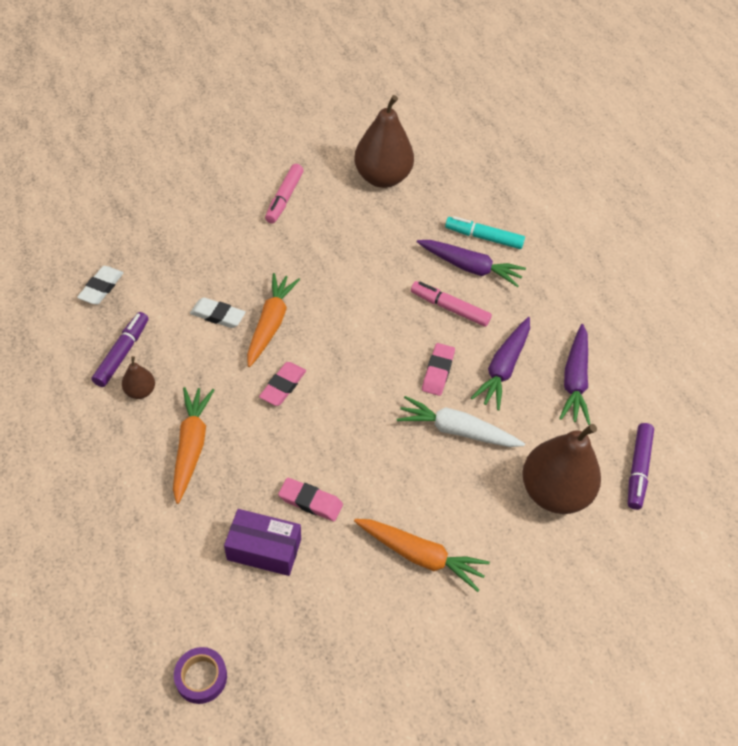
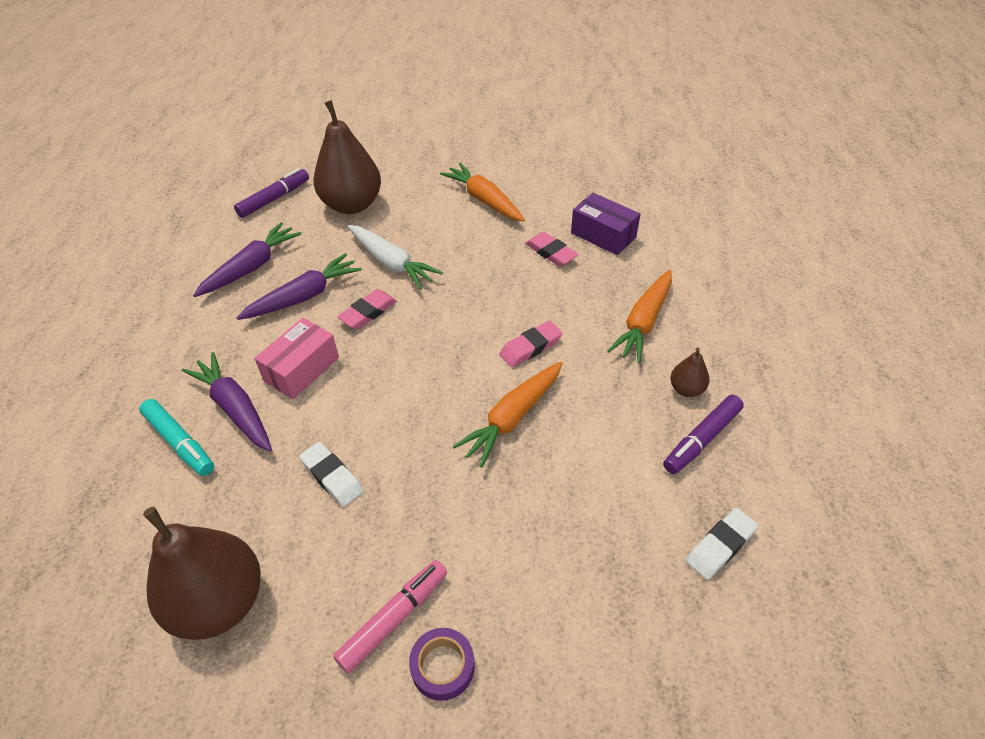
camera: 150 degrees left, 5 degrees down
(201, 677) = (674, 186): purple tape -> purple tape (442, 666)
(218, 315) = (572, 449): white eraser -> white eraser (332, 477)
(449, 308) = (301, 369): pink marker -> pink box

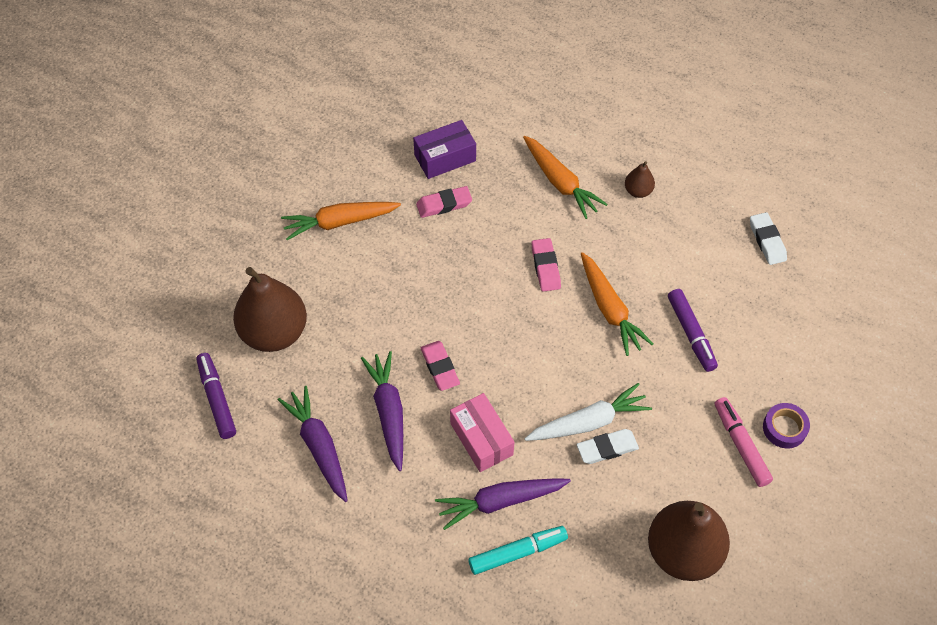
camera: 65 degrees left, 10 degrees up
(391, 263) = (384, 328): white carrot -> white carrot (588, 422)
(701, 439) = (684, 206): purple marker -> purple marker (691, 334)

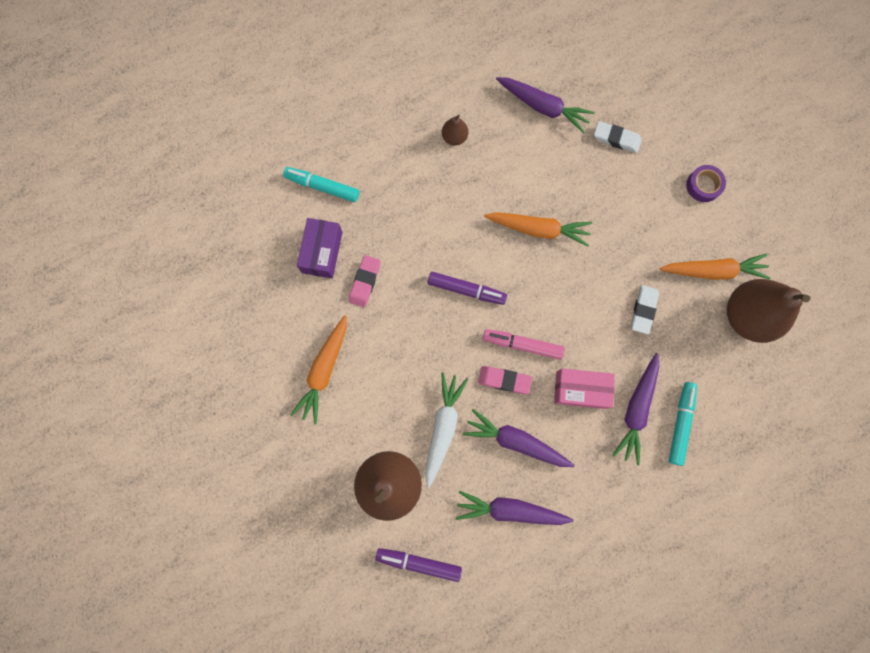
camera: 55 degrees left, 20 degrees up
(504, 123) = (322, 186): none -> turquoise marker
(545, 267) = (472, 248): pink eraser -> none
(560, 182) = (406, 185): orange carrot -> orange carrot (712, 271)
(588, 422) = (615, 308): white carrot -> white carrot (443, 427)
(691, 334) = (594, 190): purple marker -> purple marker (466, 290)
(733, 242) = (543, 107): none -> purple carrot
(741, 445) = (697, 222): pink marker -> pink marker (522, 344)
(767, 241) = (557, 84): white eraser -> white eraser (616, 139)

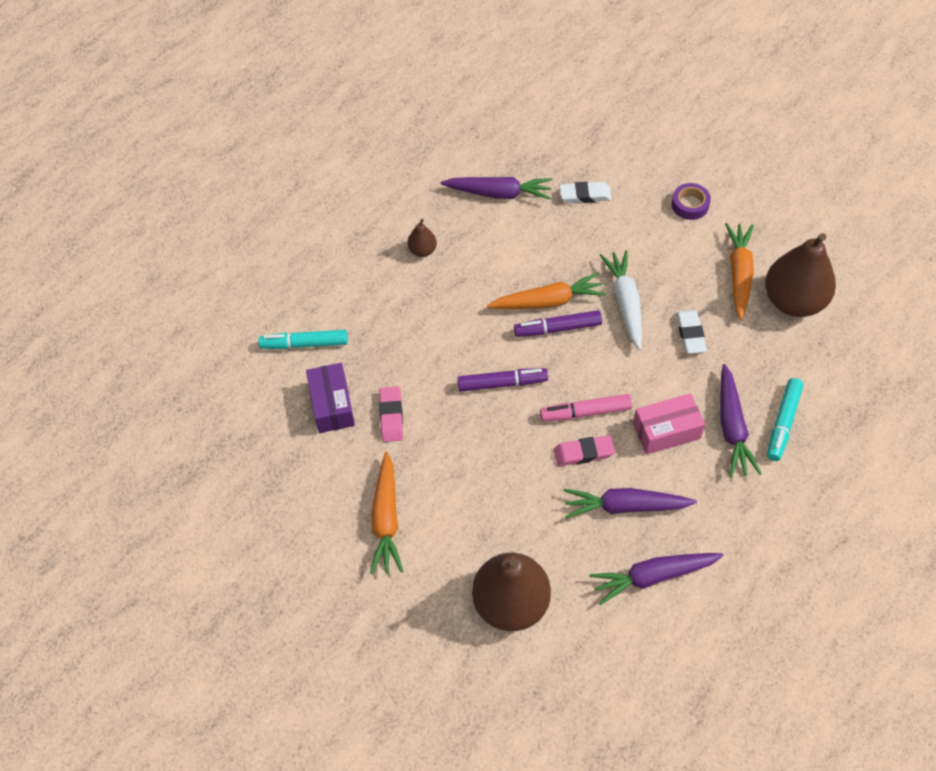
camera: 20 degrees left, 20 degrees down
(419, 562) = (581, 672): purple marker -> purple marker (557, 328)
(443, 427) = (542, 524): white carrot -> white carrot (625, 303)
(680, 423) = (782, 423): turquoise marker -> turquoise marker turned 150 degrees counterclockwise
(712, 271) = (739, 274): orange carrot -> orange carrot turned 60 degrees counterclockwise

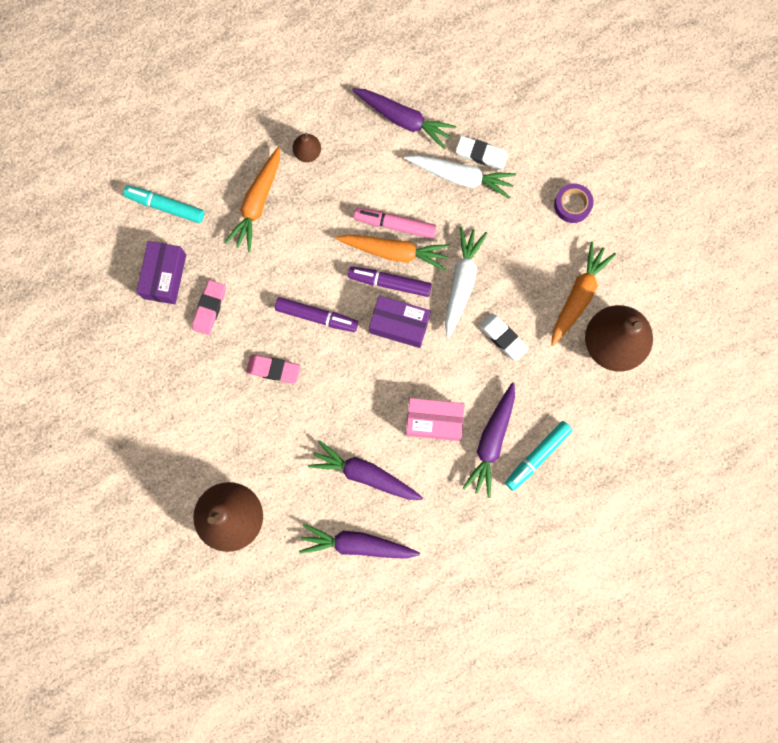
camera: 20 degrees right, 20 degrees up
(386, 519) = (166, 401): orange carrot -> orange carrot (257, 203)
(576, 219) = (460, 177): none -> white carrot
(583, 453) = (354, 411): pink eraser -> pink eraser (273, 369)
(585, 412) = (374, 374): pink marker -> pink marker (395, 225)
(586, 360) = (399, 325): none -> purple box
(690, 334) = (503, 338): white eraser -> white eraser turned 60 degrees counterclockwise

